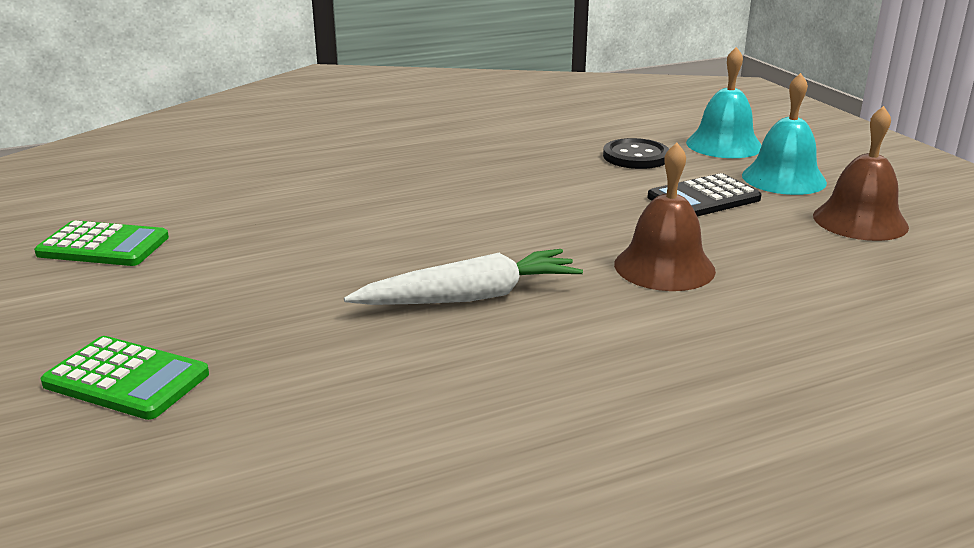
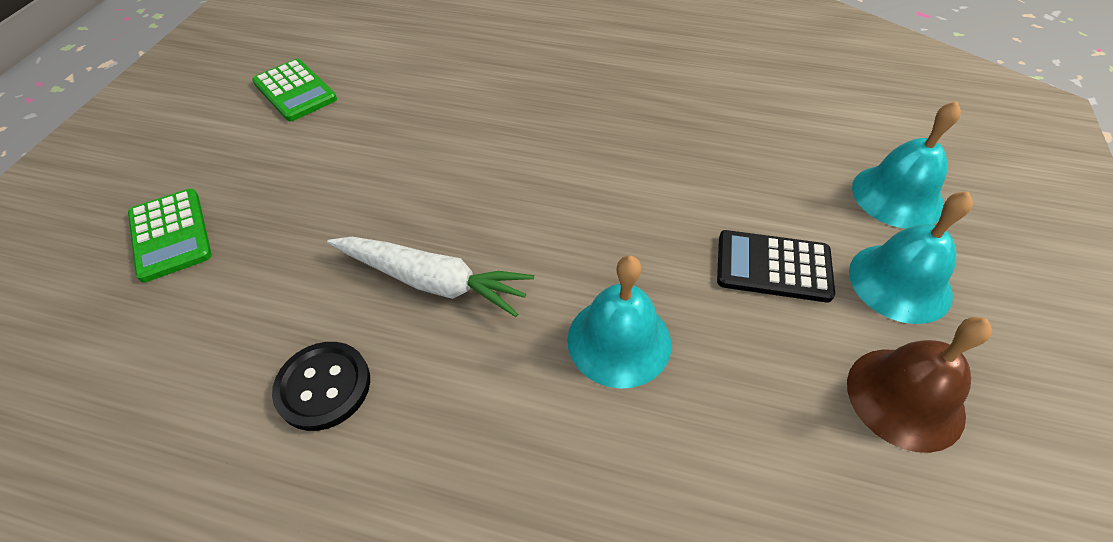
camera: 40 degrees right, 25 degrees up
(636, 156) = (780, 171): black button -> black button (323, 387)
(664, 267) = (619, 341): brown bell -> turquoise bell

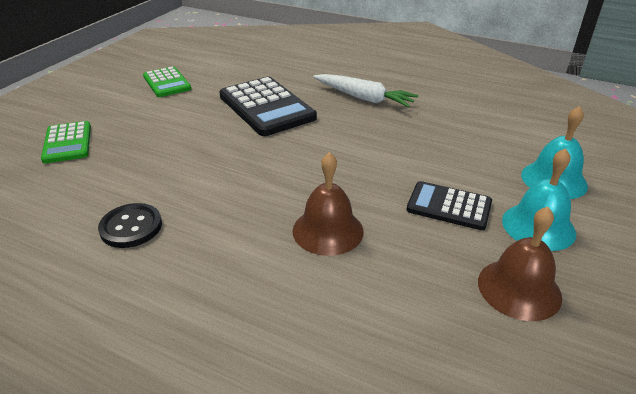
camera: 10 degrees right, 15 degrees down
(432, 281) = (217, 185): white carrot -> white carrot (364, 98)
(463, 119) = (266, 107): none -> black calculator
(619, 341) = (328, 230): turquoise bell -> brown bell

